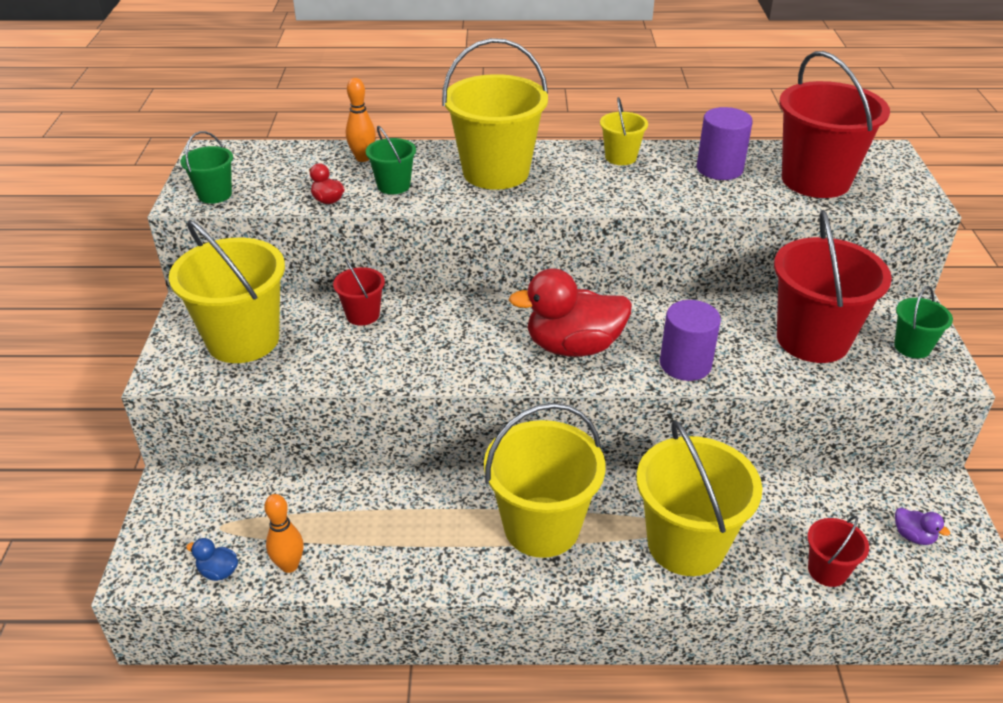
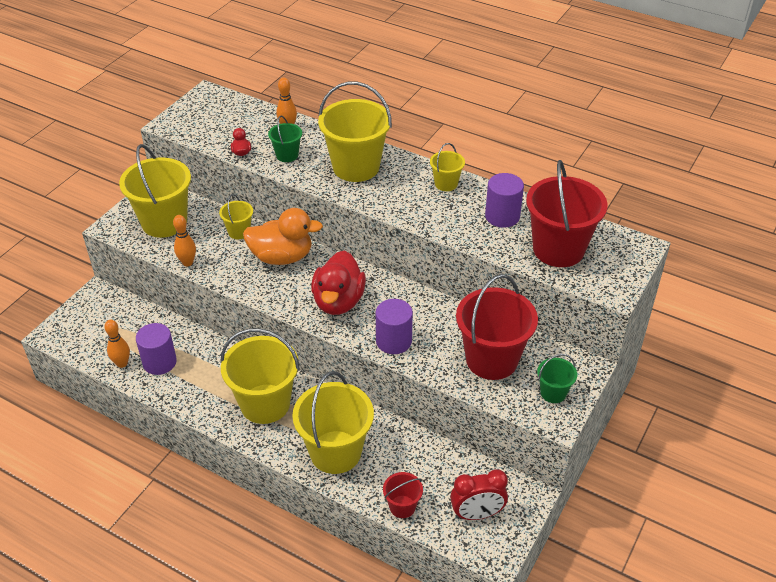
camera: 30 degrees right, 5 degrees up
(214, 194) = (185, 126): green bucket -> none
(218, 571) = (87, 350): blue duck -> none
(324, 376) = (187, 262): none -> orange bowling pin
(346, 539) = (159, 362): none -> purple cylinder
(362, 315) = (239, 232): red bucket -> yellow bucket
(449, 323) = (282, 257): none -> orange duck
(573, 346) = (338, 301): red duck -> red duck turned 105 degrees counterclockwise
(913, 536) = (477, 514): purple duck -> red clock

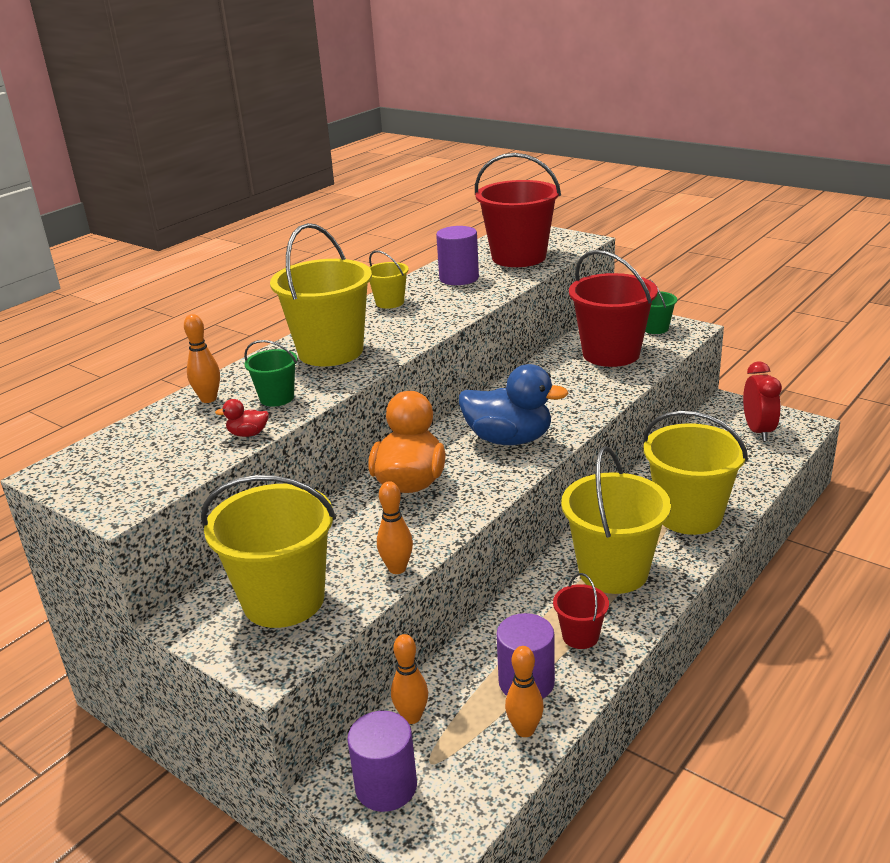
camera: 80 degrees left, 15 degrees down
(138, 315) = (412, 717): none -> orange bowling pin
(239, 232) = (340, 521): yellow bucket -> none
(338, 301) = (509, 439): red duck -> blue duck
(393, 341) = (581, 405): purple cylinder -> purple cylinder (386, 786)
(402, 506) = (759, 473): red bucket -> red bucket (580, 636)

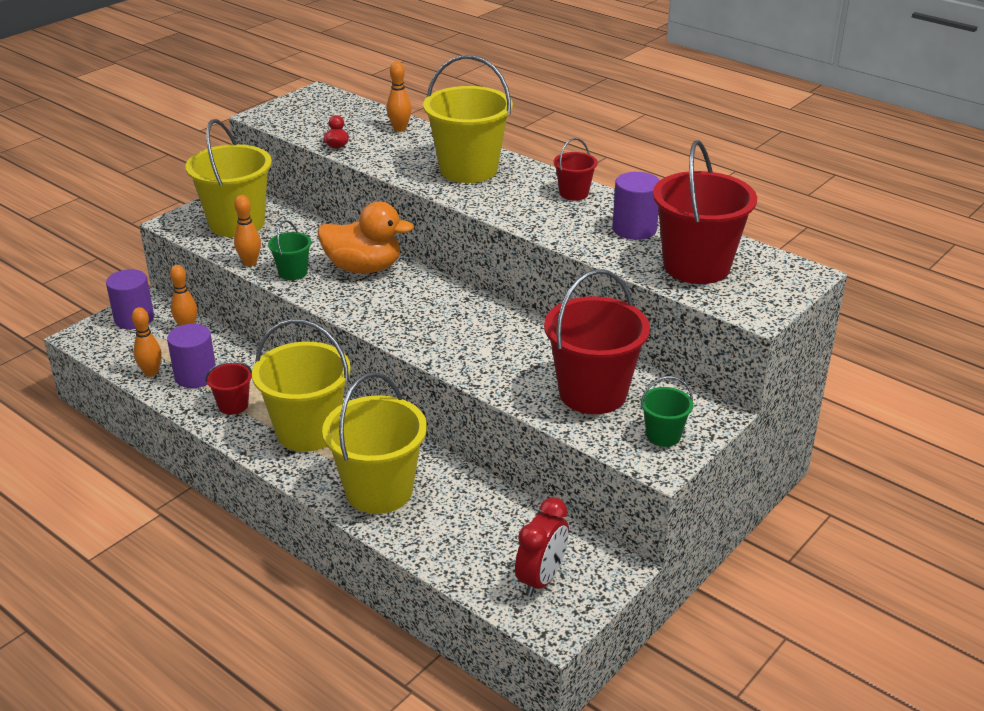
camera: 90 degrees right, 5 degrees up
(277, 398) = (390, 152): green bucket -> green bucket (293, 272)
(390, 302) = (574, 193): yellow bucket -> red bucket
(509, 439) = (418, 317): blue duck -> none
(758, 431) = (541, 579): red clock -> red clock turned 60 degrees counterclockwise

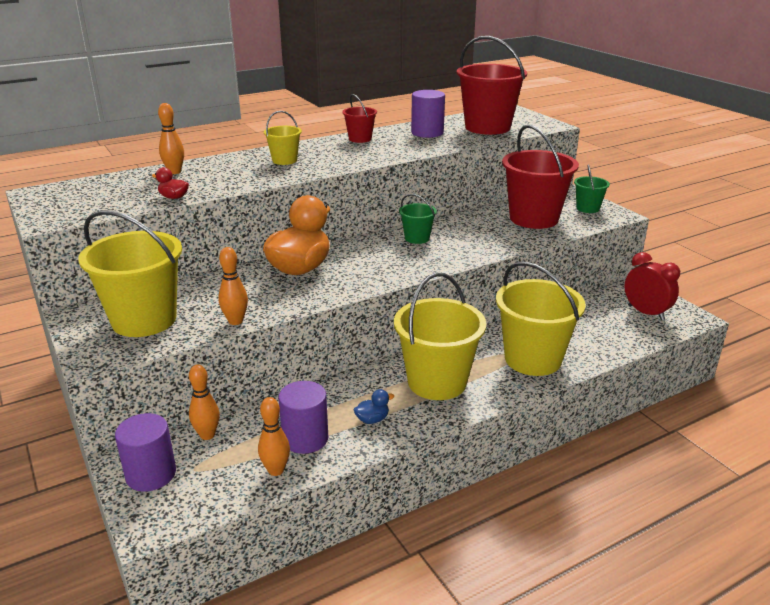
camera: 70 degrees left, 5 degrees down
(233, 405) = (372, 419): red bucket -> blue duck
(293, 272) = (277, 301): green bucket -> green bucket (417, 238)
(468, 169) = (284, 160): yellow bucket -> yellow bucket, size x0.48

